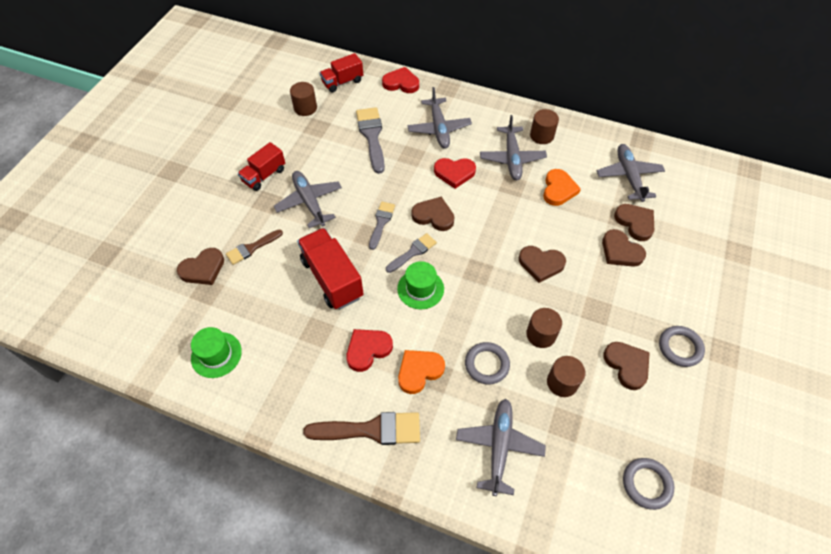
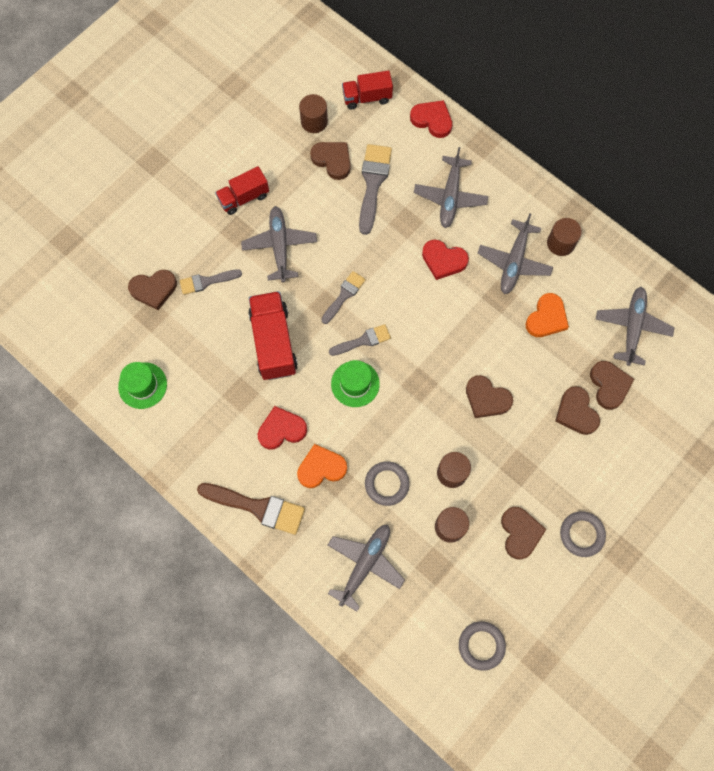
camera: 20 degrees right, 15 degrees up
(252, 248) = (207, 281): brown brush -> grey brush
(433, 216) = (400, 305): brown heart -> brown heart (332, 160)

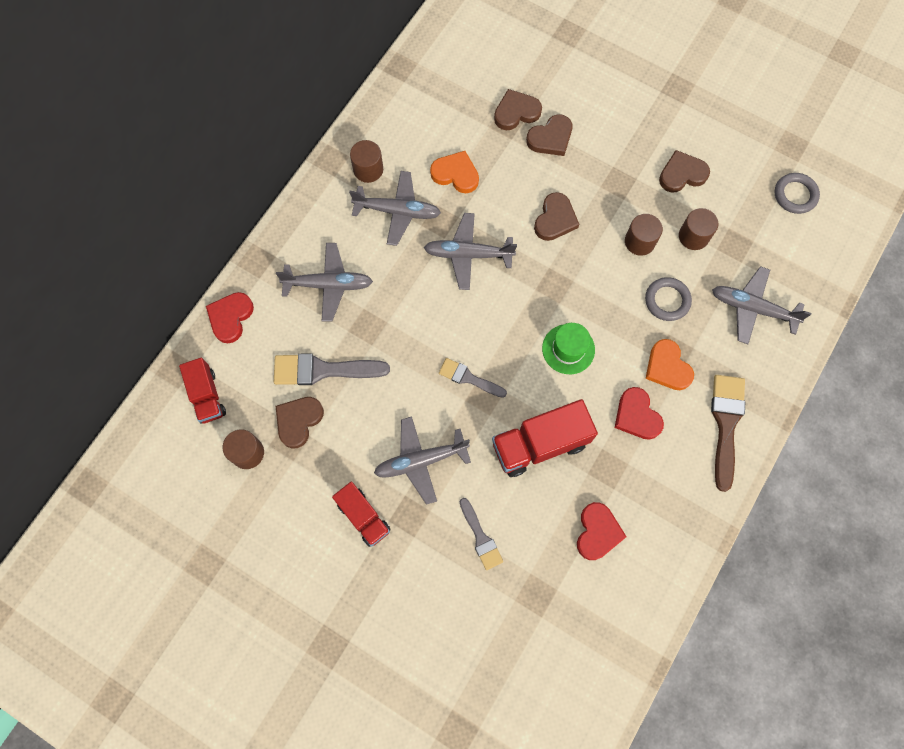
camera: 100 degrees left, 0 degrees up
(142, 385) = (623, 583): green hat -> none
(154, 289) = (503, 599): brown heart -> none
(363, 340) = (518, 349): grey brush -> none
(443, 260) = (408, 281): red heart -> red heart (597, 532)
(581, 534) = (668, 123): grey ring -> none
(632, 327) = (451, 97): grey plane -> grey plane (468, 254)

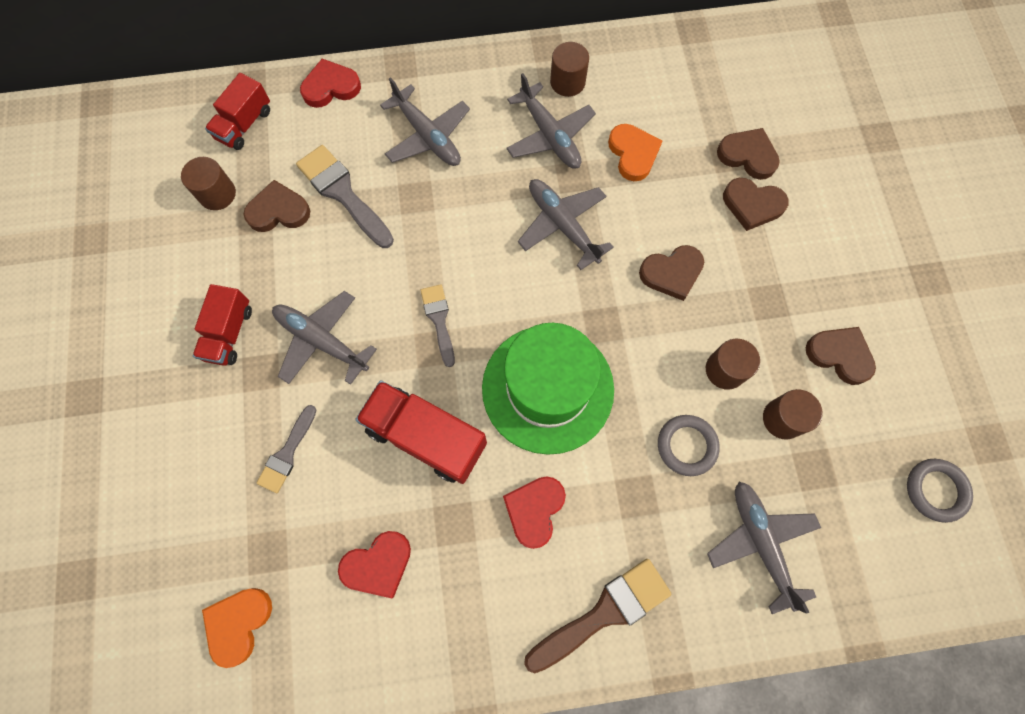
camera: 50 degrees right, 0 degrees up
(568, 349) = (547, 388): green hat -> green hat, size x1.96
(667, 367) = (614, 502): orange heart -> orange heart (238, 624)

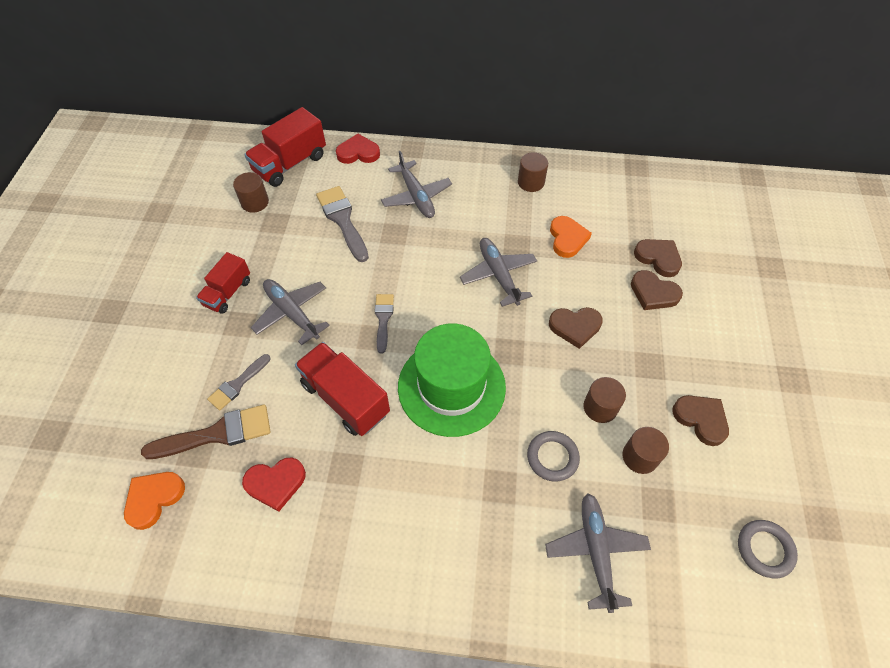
camera: 15 degrees right, 15 degrees down
(244, 124) = (290, 164): red truck -> red truck, size x1.57
(278, 211) = (293, 222): brown heart -> none
(534, 510) = (412, 475): red heart -> none
(549, 135) = (506, 214): grey plane -> none
(604, 613) = (445, 572): brown brush -> brown brush (217, 434)

